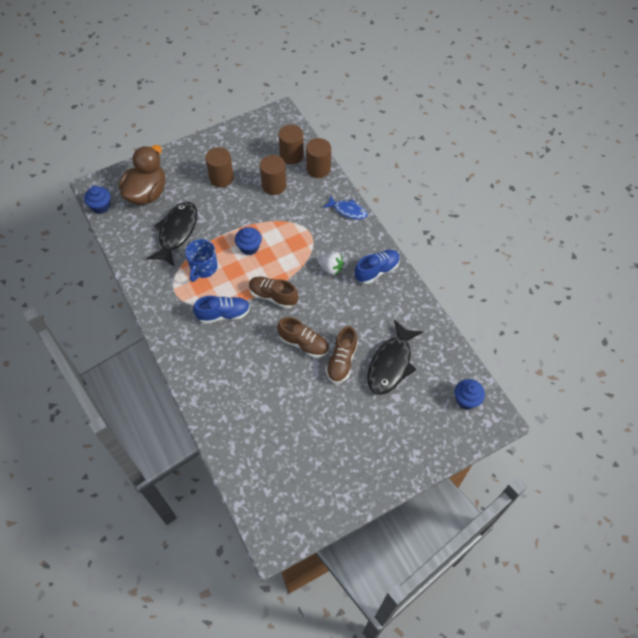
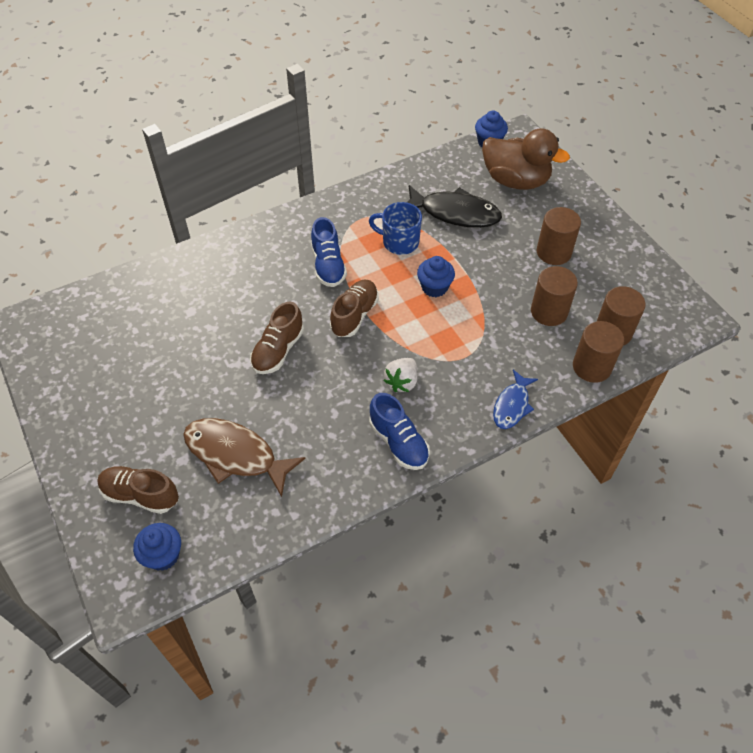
camera: 90 degrees right, 5 degrees down
(342, 361) = (246, 394): brown shoe -> brown shoe (140, 495)
(391, 364) = (235, 455): black fish -> brown fish

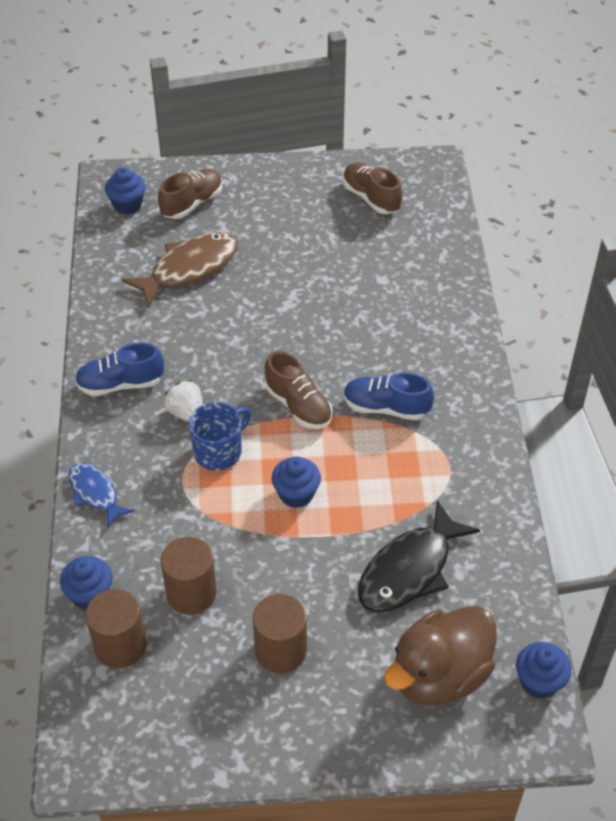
camera: 115 degrees right, 5 degrees down
(278, 350) = (289, 330): brown shoe -> brown shoe (371, 198)
(399, 242) = (388, 489): blue mug -> blue mug (219, 452)
(591, 367) = (90, 594): brown cylinder -> blue cupcake

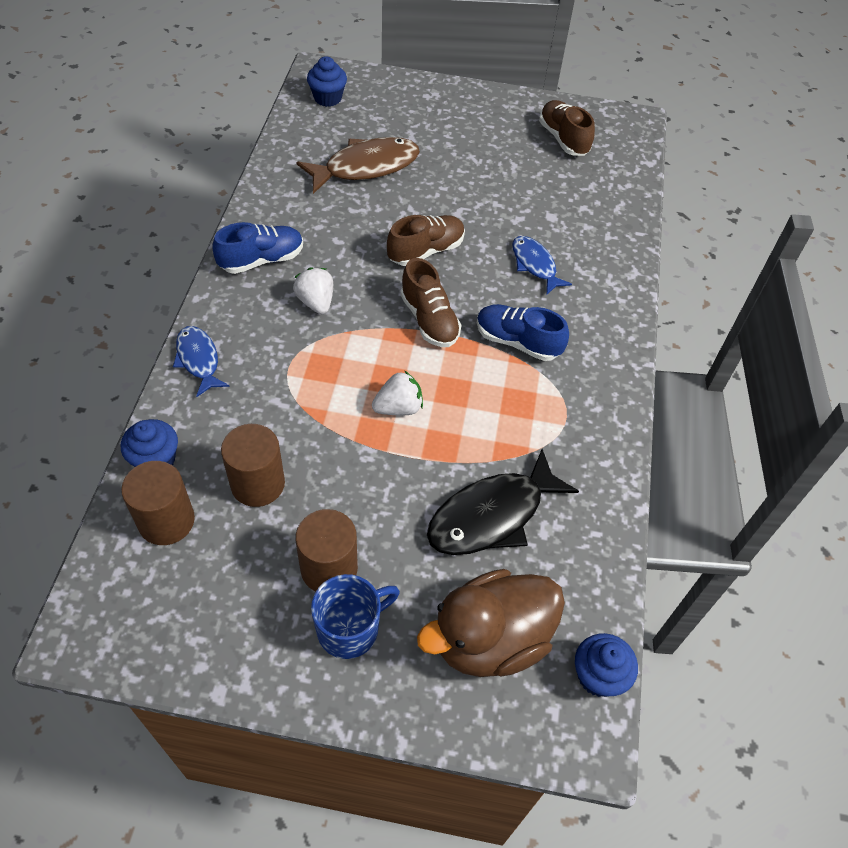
camera: 10 degrees right, 5 degrees up
(120, 384) = (261, 260): blue shoe -> blue shoe turned 150 degrees clockwise
(192, 203) = (389, 109): brown shoe -> brown shoe (426, 251)
(219, 452) = (335, 347): blue mug -> blue mug (349, 629)
(296, 494) = (398, 407): blue cupcake -> white strawberry
(380, 330) = (535, 265): none -> blue fish

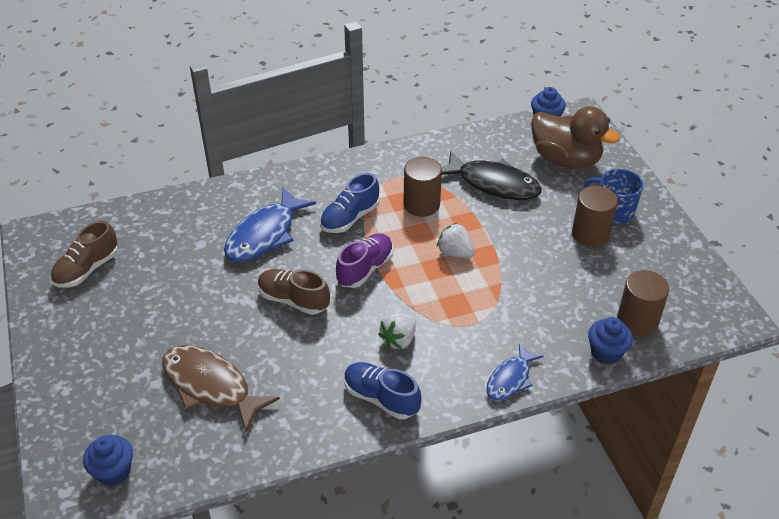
camera: 115 degrees left, 10 degrees down
(258, 484) = (572, 292): brown cylinder -> brown cylinder (421, 204)
(429, 320) = (365, 269): brown shoe -> purple shoe
(517, 342) = (350, 218): blue shoe -> blue shoe turned 45 degrees clockwise
(535, 265) = (264, 235): blue fish -> blue fish, size x1.68

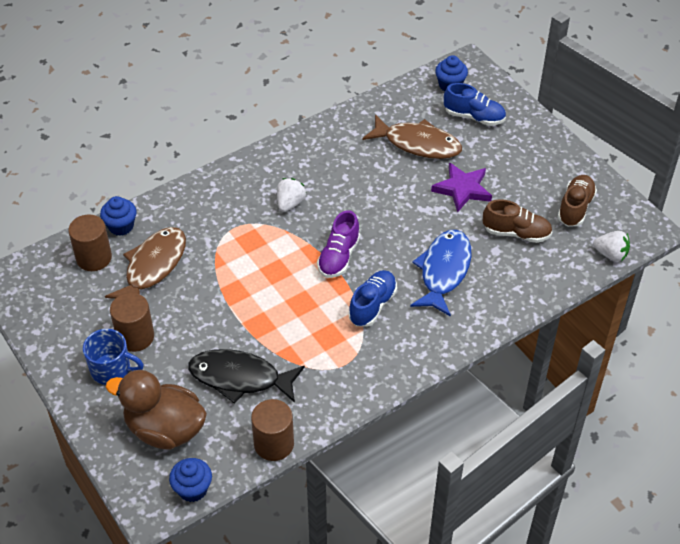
camera: 165 degrees right, 5 degrees up
(193, 315) = (462, 189): none -> purple star
(293, 300) = (388, 217): brown shoe -> brown shoe (516, 233)
(381, 398) = (290, 160): blue shoe -> blue shoe (474, 117)
(421, 204) = (308, 336): brown cylinder -> brown cylinder (274, 444)
(455, 252) = (262, 289): white strawberry -> white strawberry (611, 254)
(510, 379) = (196, 191): blue fish -> none
(569, 298) = (153, 267): none -> brown fish

